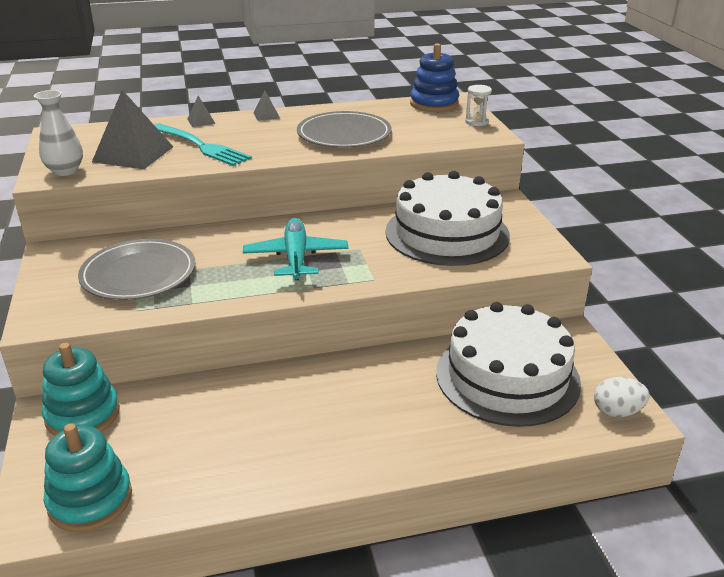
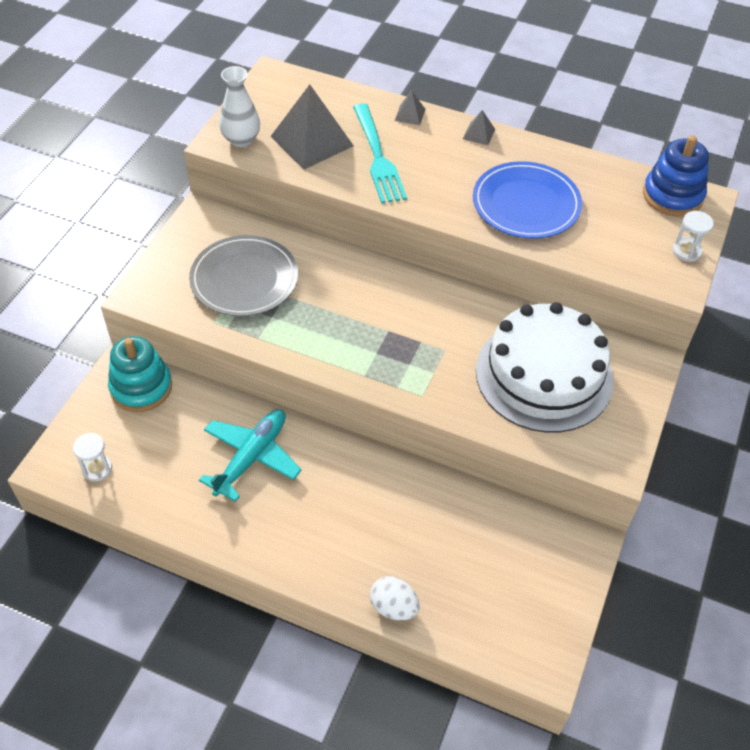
camera: 35 degrees right, 20 degrees up
(90, 500) = (97, 469): turquoise stacking toy -> white hourglass
(296, 257) = (381, 330): turquoise plane -> turquoise plane (252, 457)
(344, 134) = (526, 204): grey plate -> blue plate
(507, 376) = (481, 554): white cake -> none
(617, 412) = (537, 651): white egg -> white egg (393, 607)

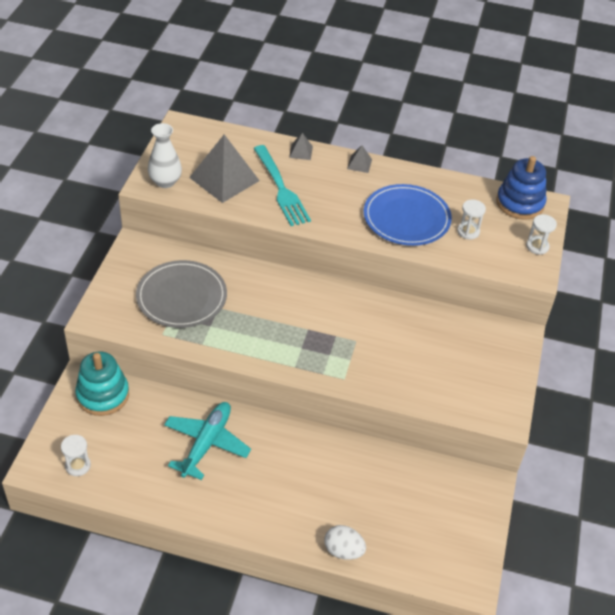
camera: 10 degrees left, 5 degrees down
(544, 375) = (438, 354): white cake -> none
(601, 226) = (468, 231): none -> white hourglass

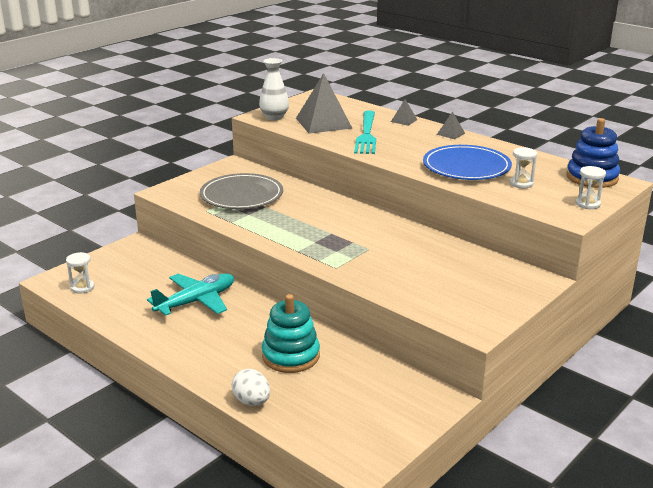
camera: 30 degrees right, 20 degrees down
(103, 395) = (142, 255): turquoise stacking toy -> turquoise stacking toy (290, 356)

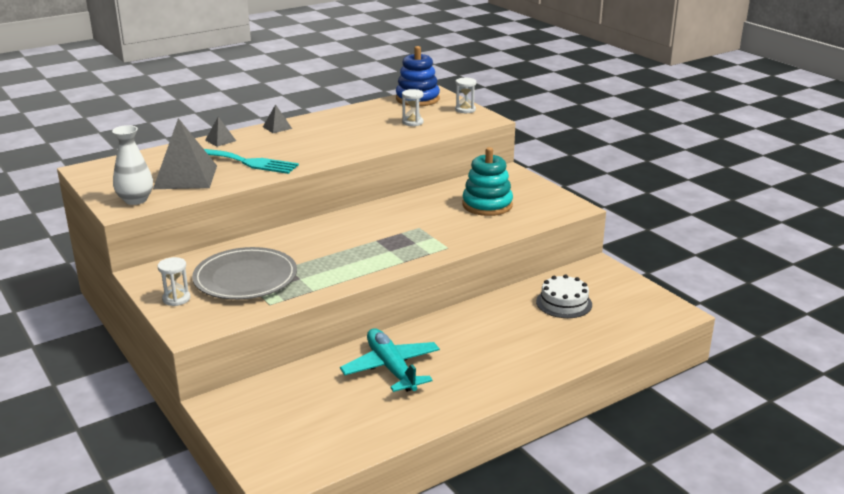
camera: 75 degrees left, 0 degrees up
(82, 287) = (312, 452): white hourglass -> white hourglass (176, 299)
(252, 401) = (584, 352): white egg -> none
(290, 356) = (517, 324): turquoise stacking toy -> turquoise stacking toy (487, 205)
(344, 381) = (564, 303): none -> white cake
(466, 166) = (361, 134): blue plate -> none

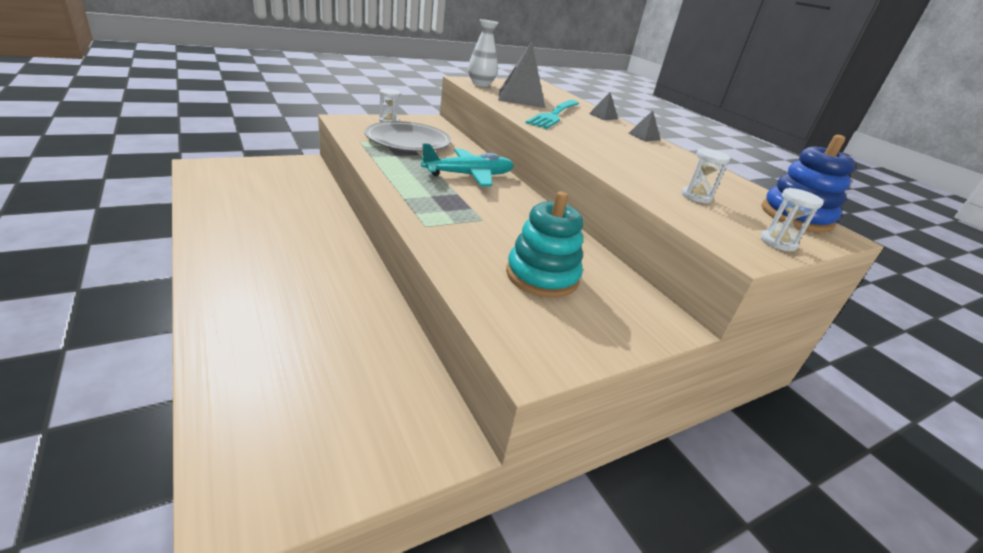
camera: 90 degrees right, 5 degrees up
(391, 368) = (295, 222): turquoise plane -> turquoise plane (469, 175)
(564, 303) = (349, 364): white cake -> none

